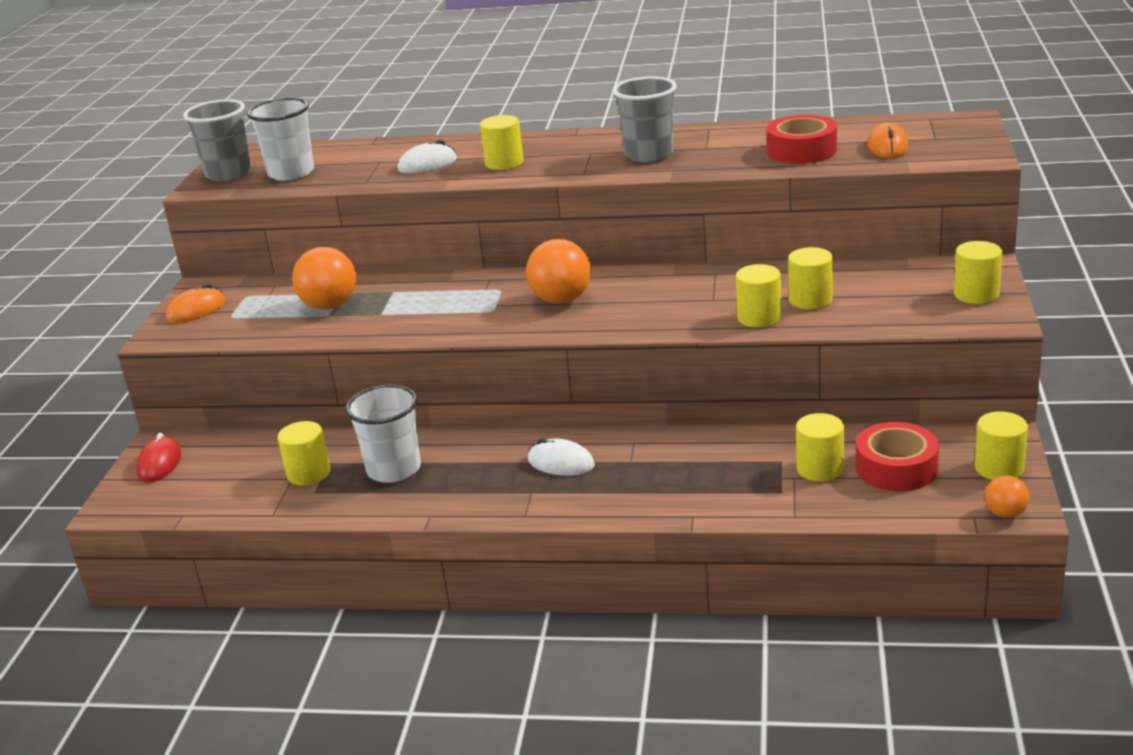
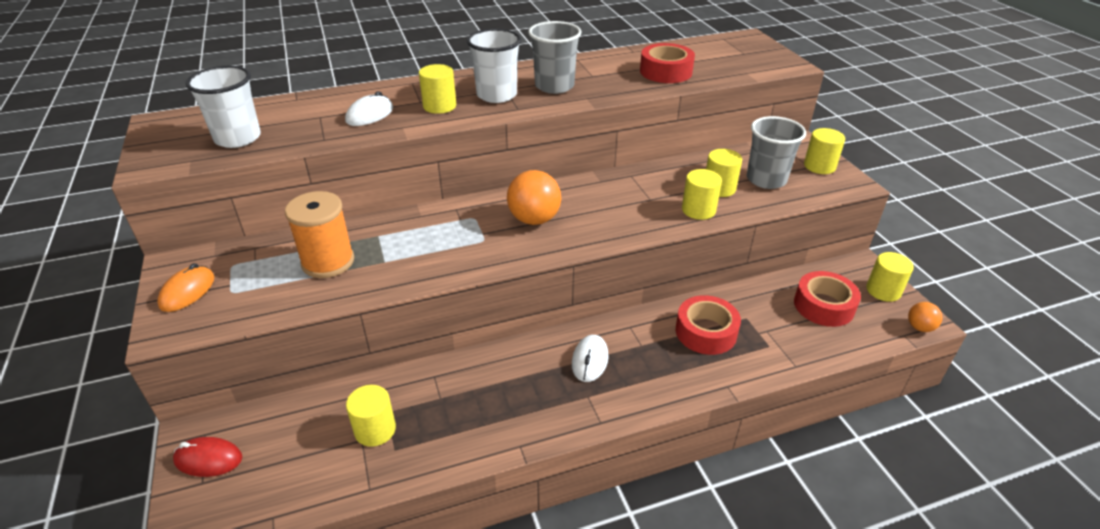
camera: 30 degrees left, 10 degrees up
(159, 463) = (208, 459): red mouse -> red mouse turned 60 degrees counterclockwise
(228, 173) = (168, 146): grey cup -> grey cup (766, 179)
(330, 306) = (328, 262): orange ball -> orange spool
(394, 469) = (453, 404): white cup -> white cup (496, 95)
(561, 463) = (590, 360): white mouse -> white mouse turned 75 degrees counterclockwise
(717, 464) = (706, 332): none -> red tape
(820, 469) = (777, 319): yellow cylinder -> none
(887, 146) = (721, 63): orange mouse -> none

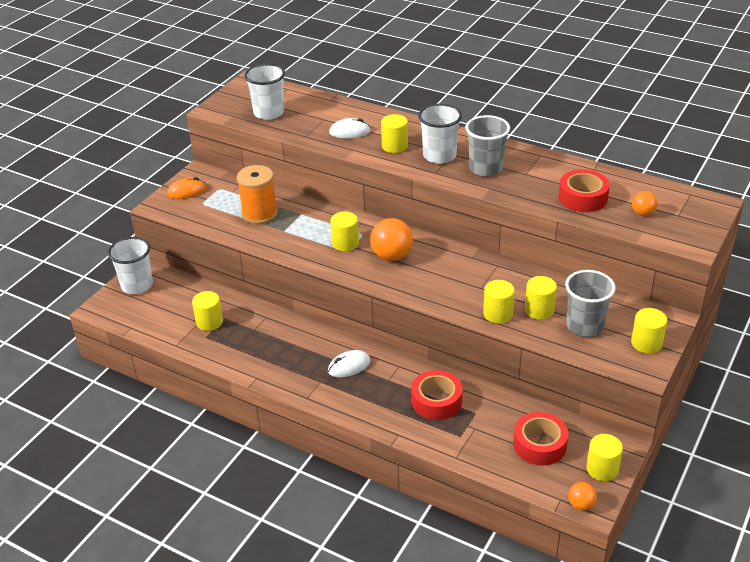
camera: 50 degrees right, 0 degrees up
(208, 459) = (137, 285): red mouse -> white cup
(471, 235) = (345, 243): none -> yellow cylinder
(722, 62) = (643, 213): none -> orange ball

